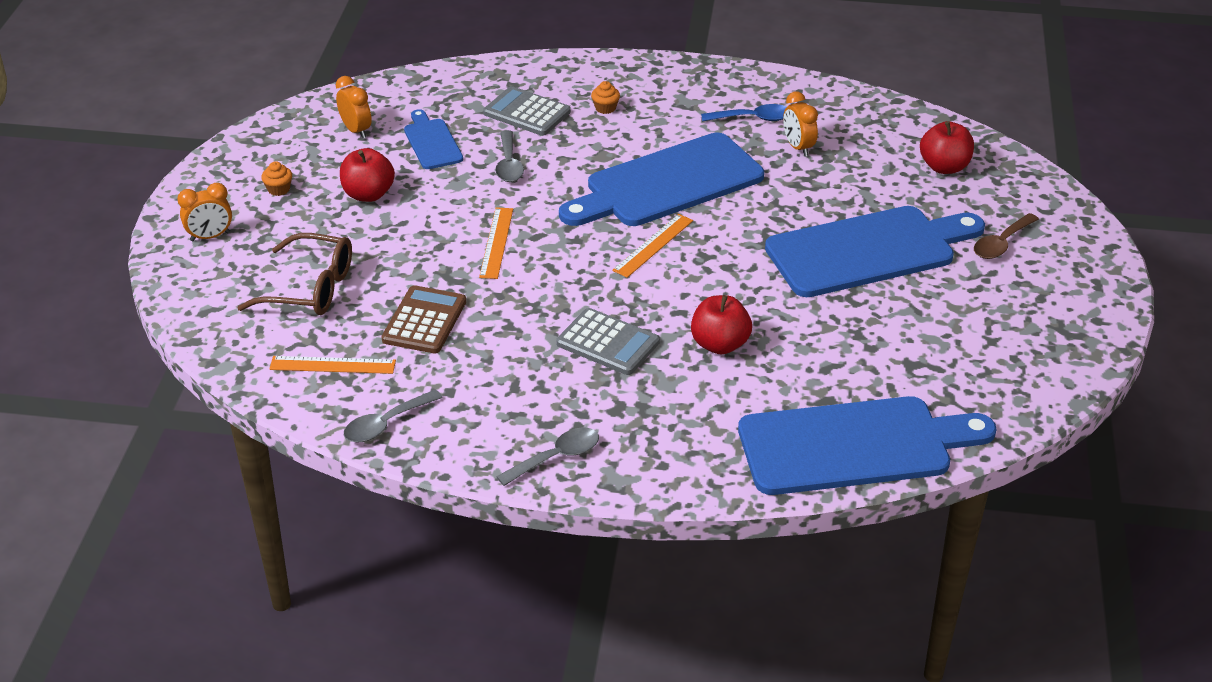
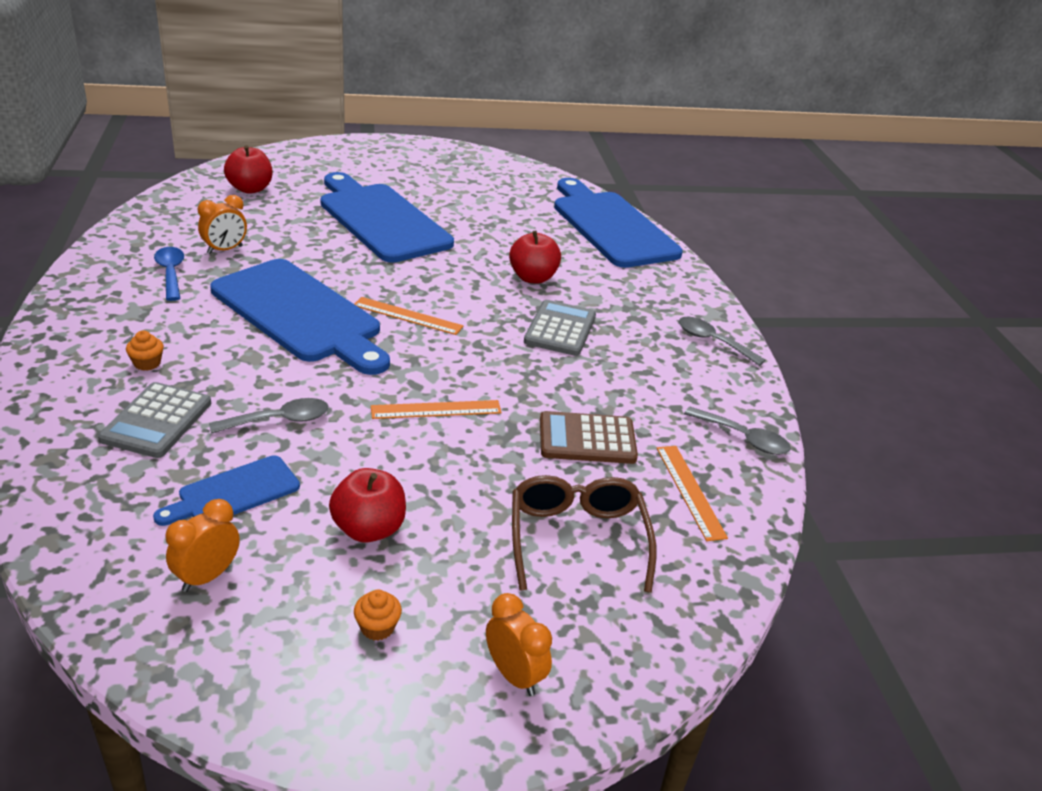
camera: 110 degrees left, 5 degrees down
(1001, 243) = (354, 173): brown spoon -> none

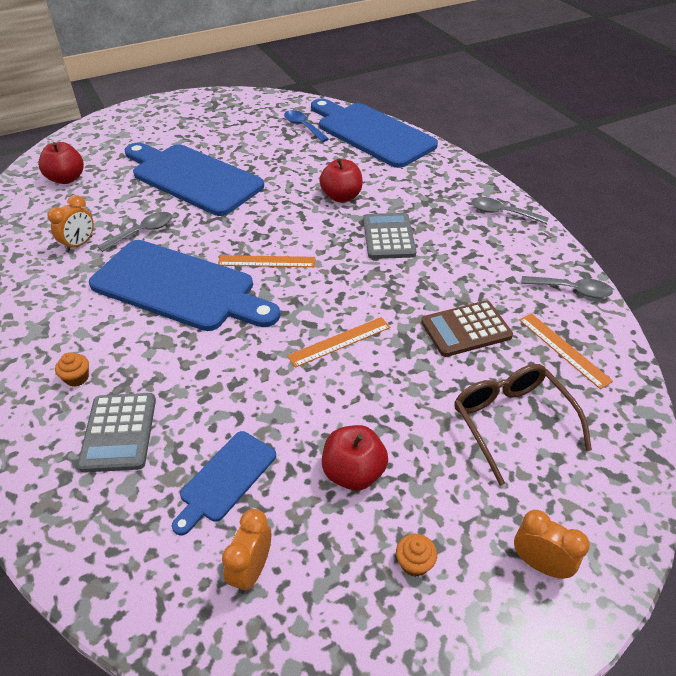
camera: 15 degrees left, 10 degrees up
(171, 273) = (45, 281): blue spoon -> blue spoon (303, 126)
(279, 420) = (222, 395): grey spoon -> grey spoon (142, 232)

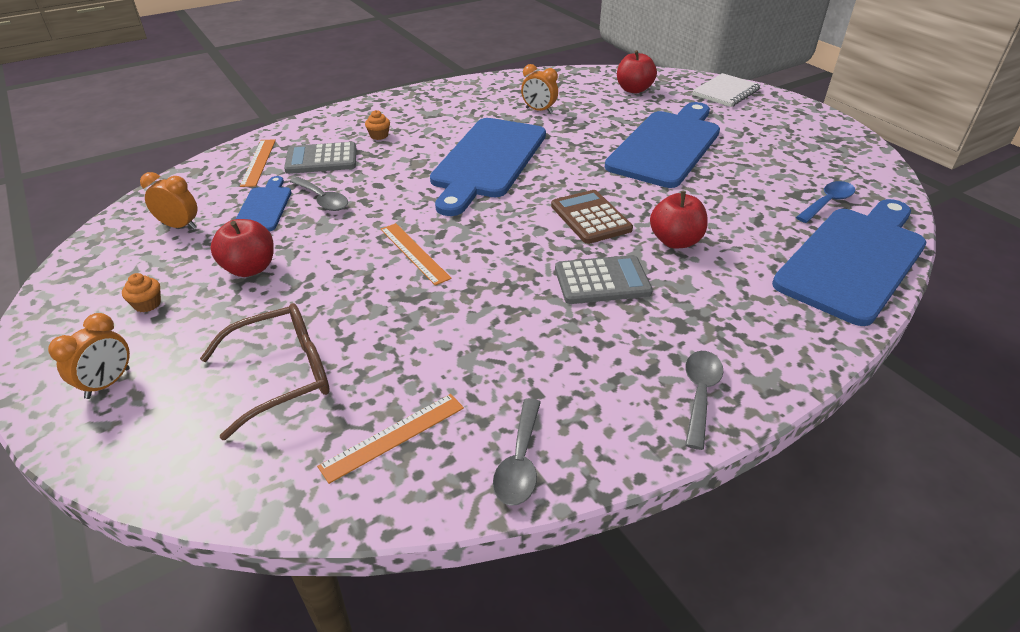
camera: 85 degrees right, 5 degrees down
(105, 132) = (725, 92): none -> white notebook
(142, 232) = (564, 134): grey spoon -> grey spoon (322, 200)
(225, 479) = (264, 207): blue cutting board -> blue cutting board turned 60 degrees clockwise
(266, 261) = (534, 201): orange ruler -> orange ruler (258, 162)
(466, 329) = (433, 344): brown calculator -> brown calculator (590, 217)

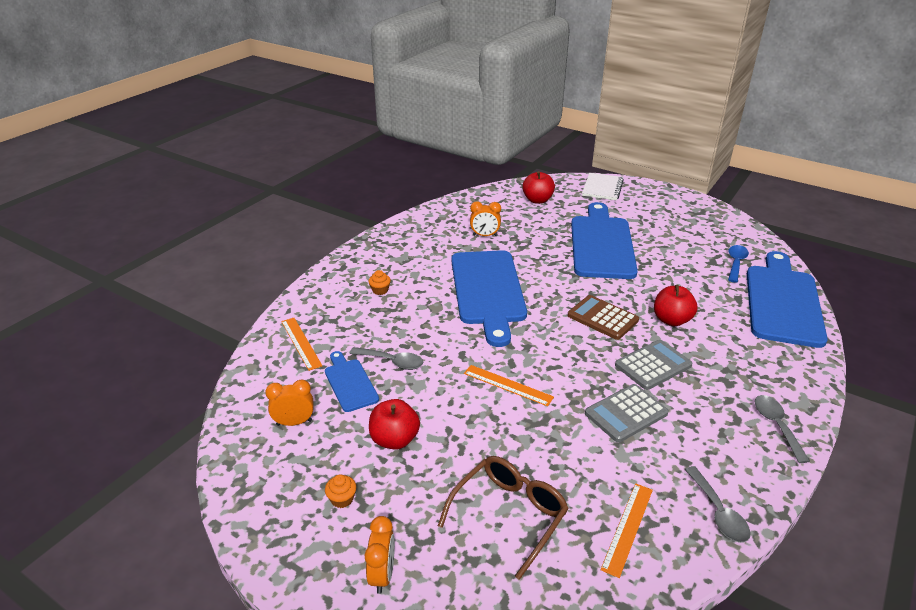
camera: 25 degrees left, 5 degrees down
(321, 159) = (353, 325): grey calculator -> grey calculator (626, 413)

